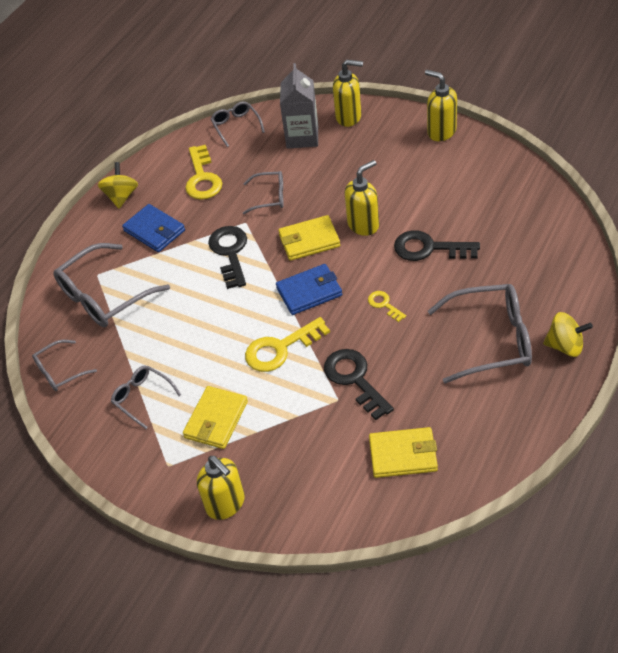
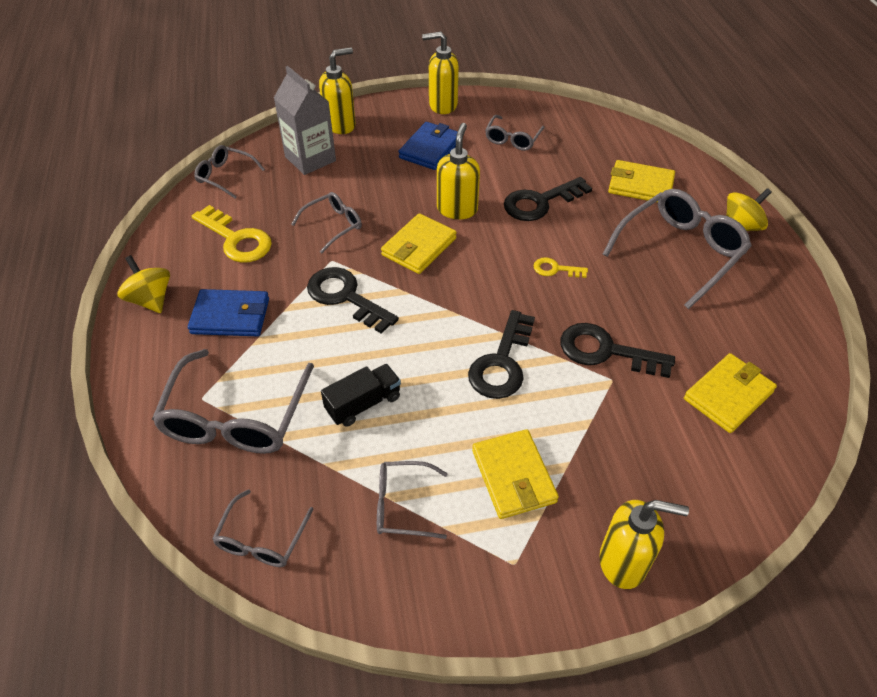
camera: 45 degrees left, 0 degrees up
(176, 327) = (363, 404): none -> black truck
(280, 348) = (502, 362): yellow key -> black key
(309, 292) = (471, 293): blue wallet -> blue wallet (430, 149)
(465, 186) = (512, 139): none -> grey glasses
(523, 272) = (640, 185): none -> yellow wallet

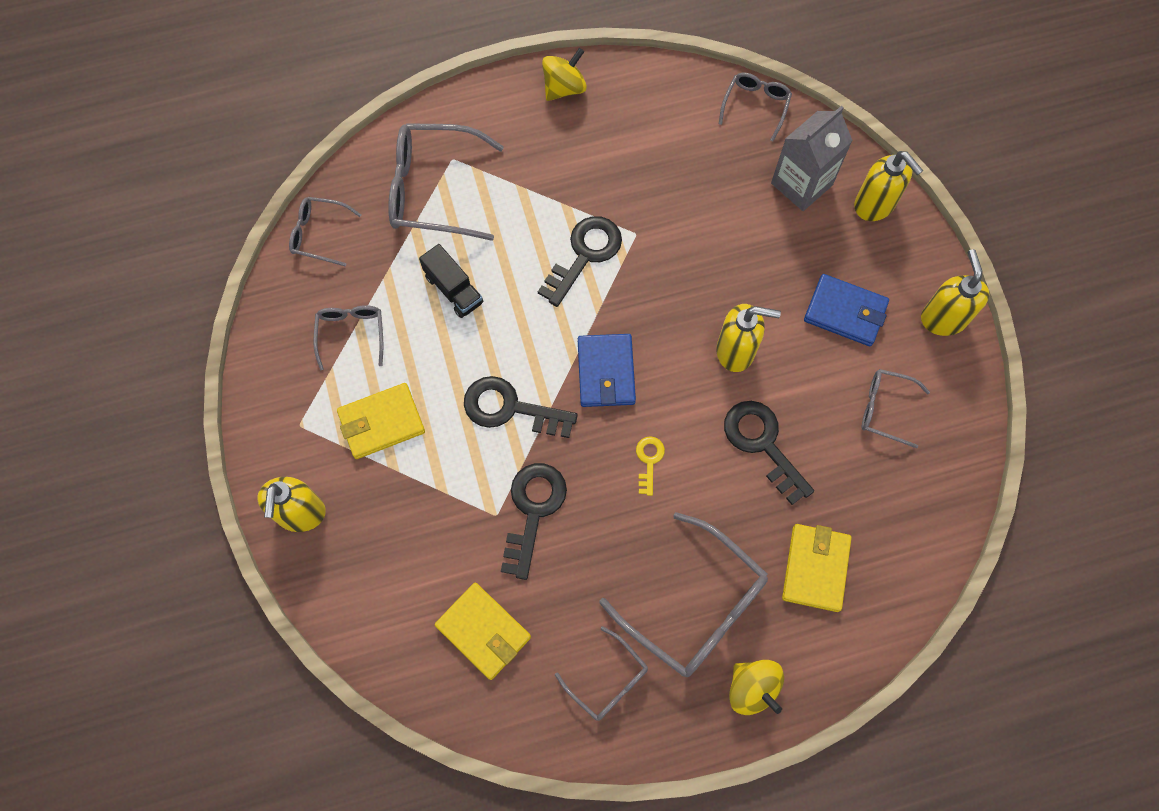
camera: 85 degrees right, 20 degrees up
(230, 316) = (549, 159): blue wallet -> blue wallet (606, 372)
(236, 239) = (656, 140): yellow key -> none
(333, 225) = (690, 226): grey glasses -> grey glasses (608, 680)
(419, 247) = (667, 316): yellow wallet -> none

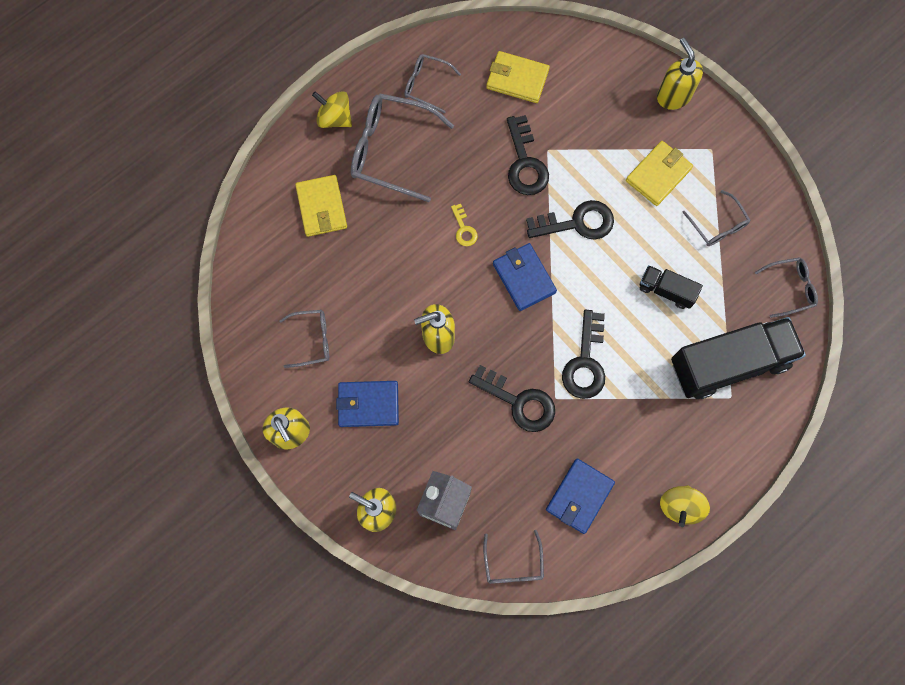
camera: 155 degrees right, 5 degrees up
(433, 190) = (729, 363): grey glasses -> black truck
(659, 136) = (579, 496): none -> blue wallet
(762, 444) = (390, 275): black key -> black key (518, 402)

